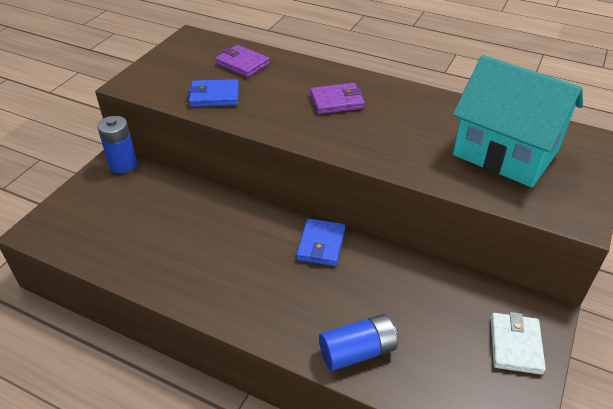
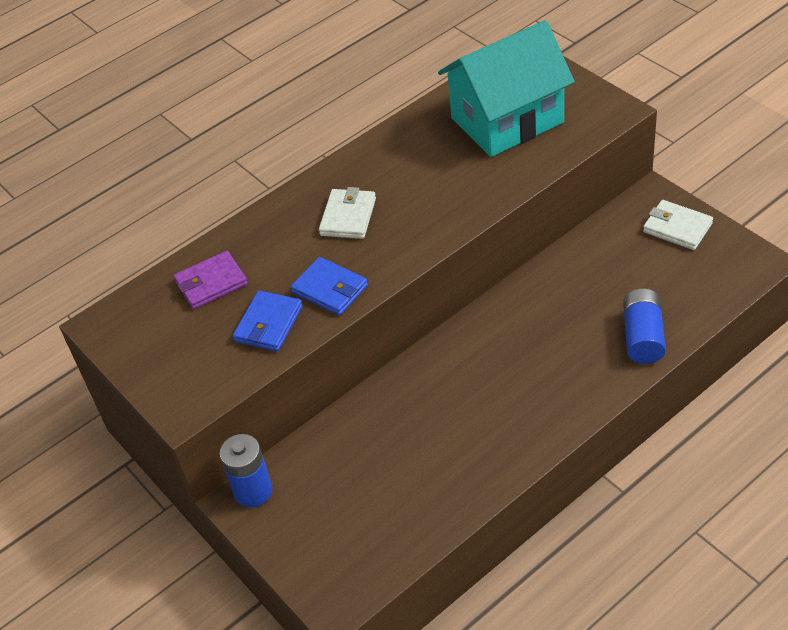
camera: 60 degrees left, 5 degrees up
(321, 244) = (496, 326): blue wallet -> blue wallet (330, 289)
(336, 101) = (348, 217): purple wallet -> white wallet

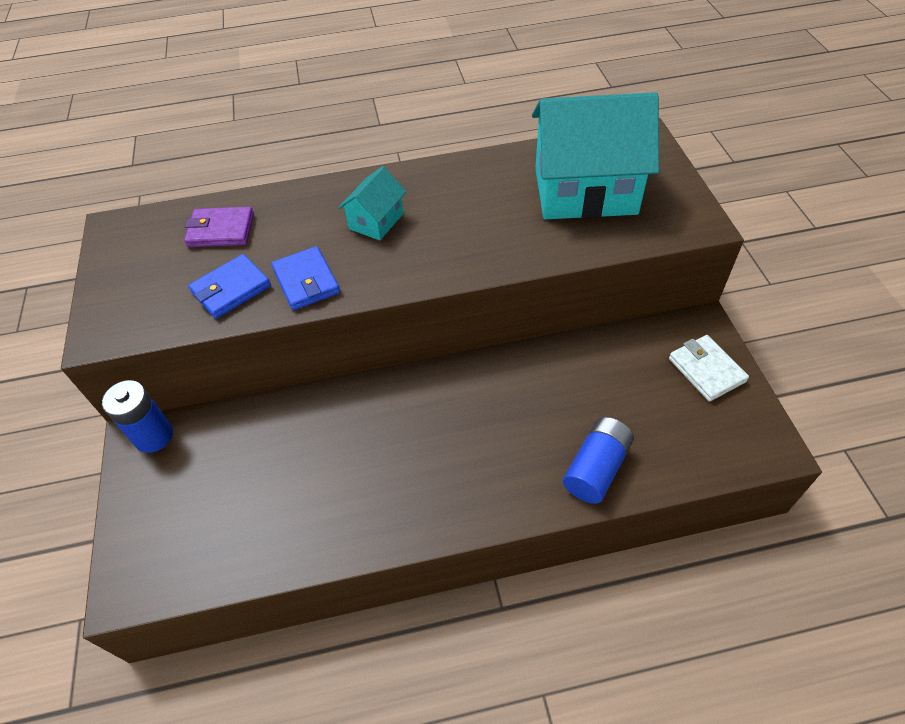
camera: 25 degrees right, 5 degrees up
(348, 217) = (376, 221): white wallet -> turquoise house

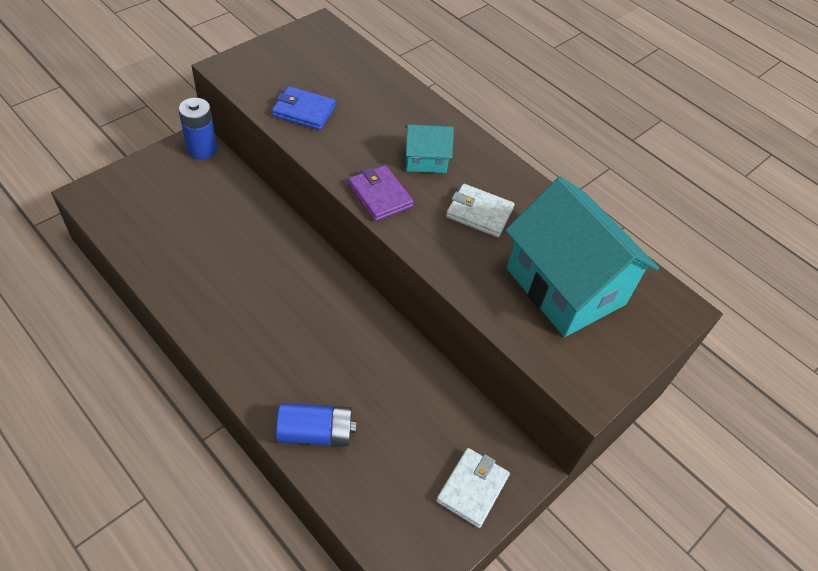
camera: 50 degrees right, 0 degrees up
(221, 230) = (355, 79): purple wallet -> purple wallet (380, 195)
(306, 281) = (337, 147): blue wallet -> none
(468, 211) = (479, 213): none -> white wallet

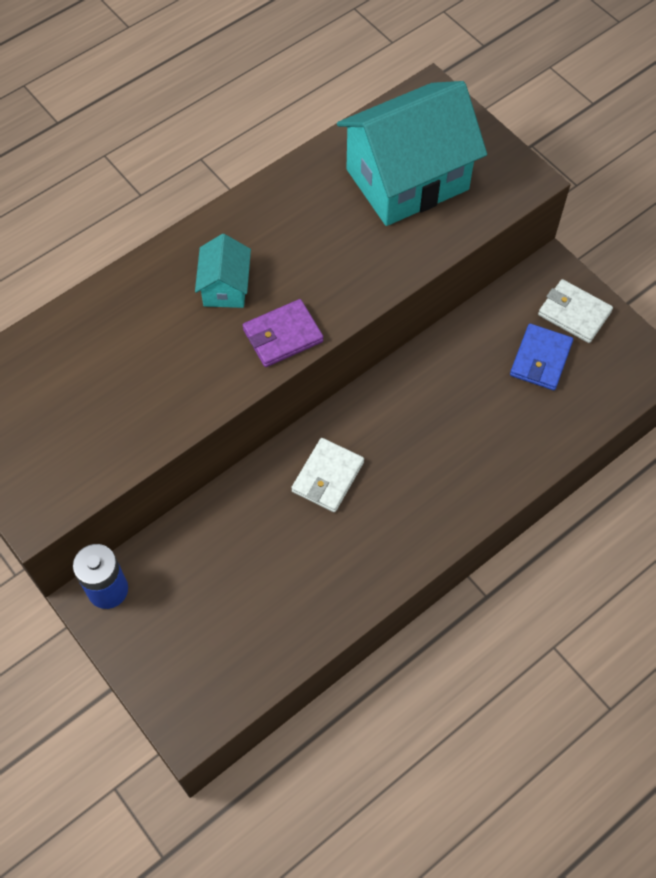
camera: 80 degrees left, 10 degrees up
(304, 111) = (132, 416): blue wallet -> blue wallet (540, 359)
(316, 433) = (526, 443): blue battery -> none
(479, 213) = (309, 242): white wallet -> white wallet (327, 477)

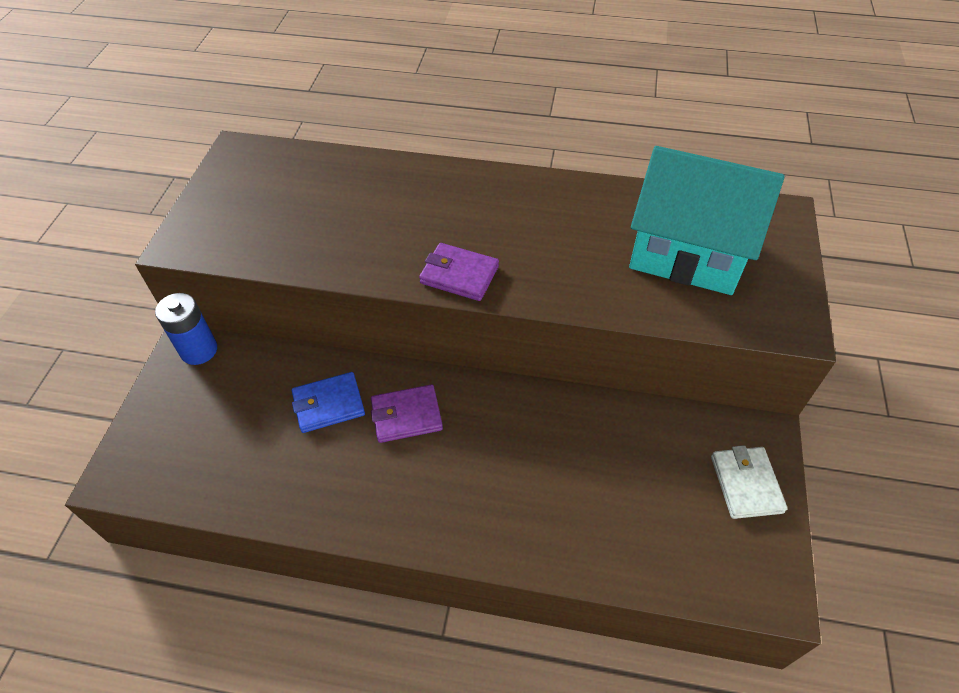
camera: 50 degrees right, 10 degrees down
(225, 287) = (465, 217): turquoise house -> none
(327, 477) = (406, 416): white wallet -> purple wallet
(540, 359) = (671, 491): blue wallet -> blue wallet (328, 404)

